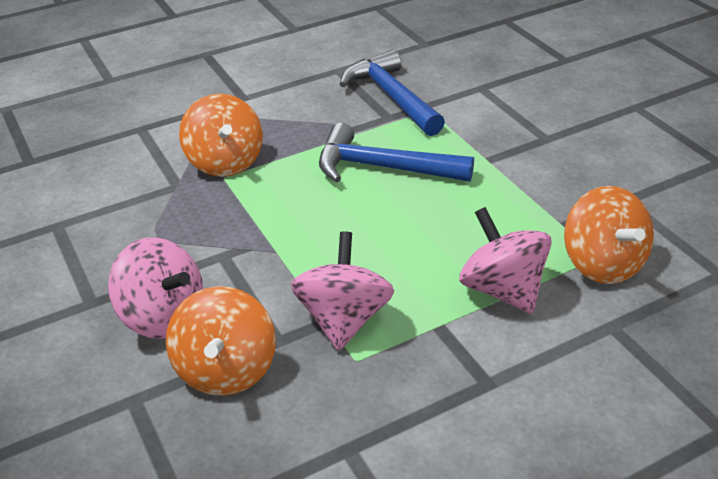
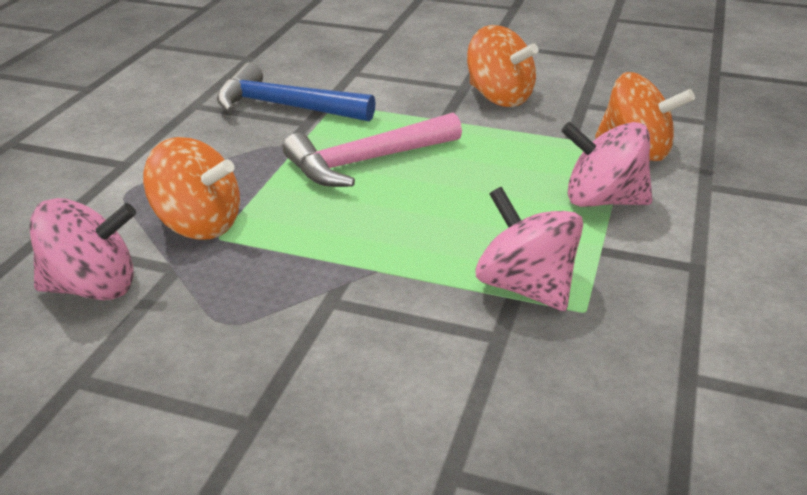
camera: 45 degrees left, 5 degrees down
(163, 316) = (357, 385): pink spinning top -> pink spinning top (92, 287)
(226, 369) = (494, 388): orange spinning top -> orange spinning top (499, 97)
(383, 167) = (366, 161): blue hammer -> pink hammer

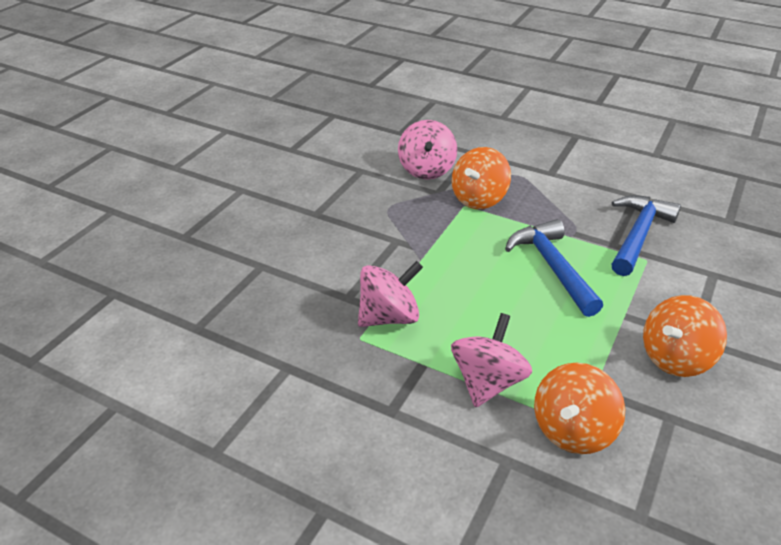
camera: 100 degrees right, 5 degrees up
(366, 161) = (553, 267): pink hammer -> blue hammer

